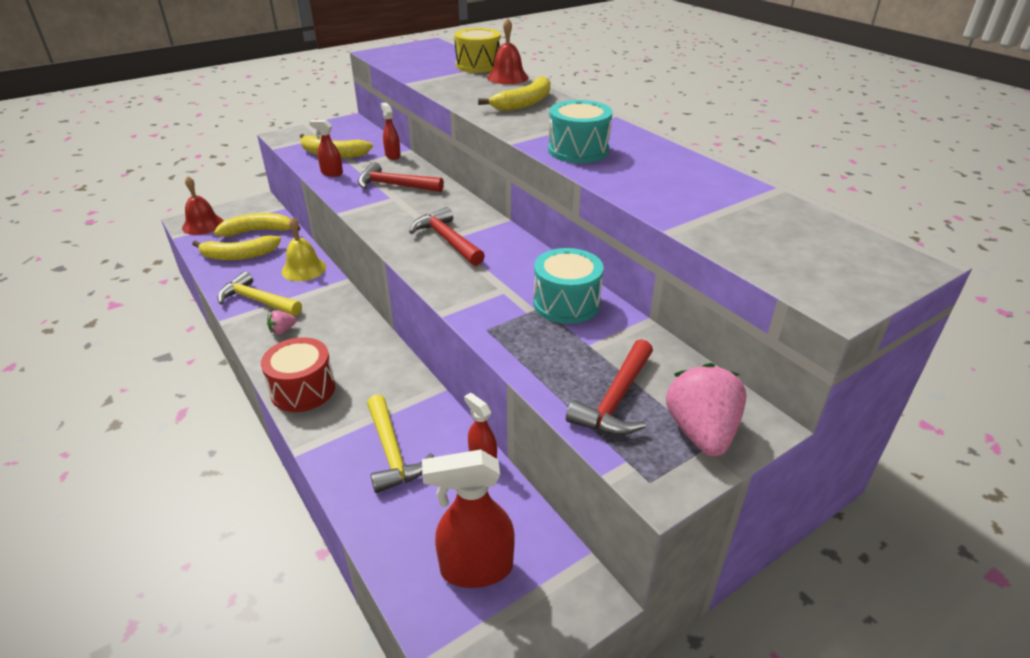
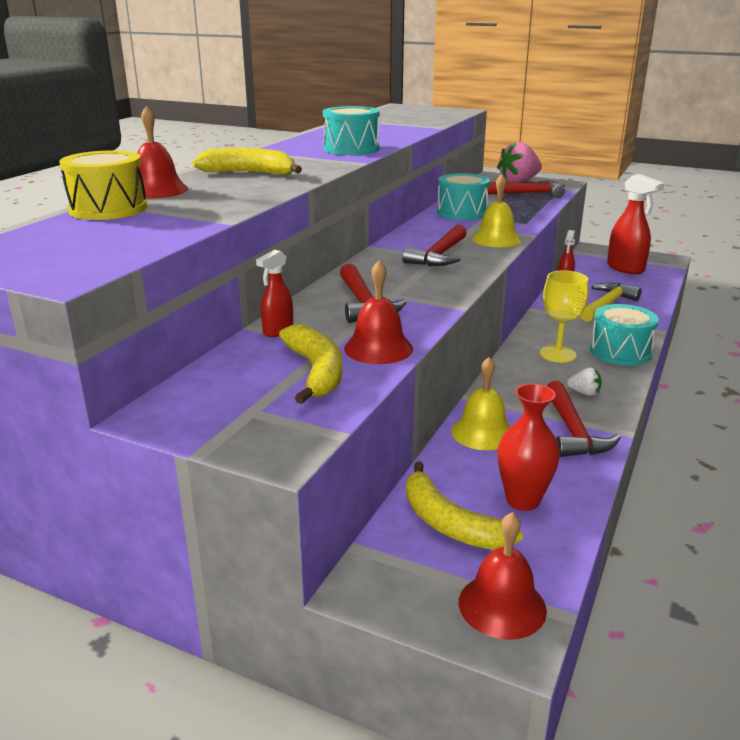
camera: 120 degrees left, 10 degrees down
(239, 255) = (522, 500): yellow banana -> red vase
(257, 300) = (572, 431): yellow hammer -> red hammer
(282, 330) = (584, 393): pink strawberry -> white strawberry
(303, 389) = (620, 352): red drum -> turquoise drum
(331, 173) = (378, 348): red spray bottle -> red bell
(344, 351) = (557, 354): none -> yellow goblet
(454, 285) = (496, 239): none -> yellow bell

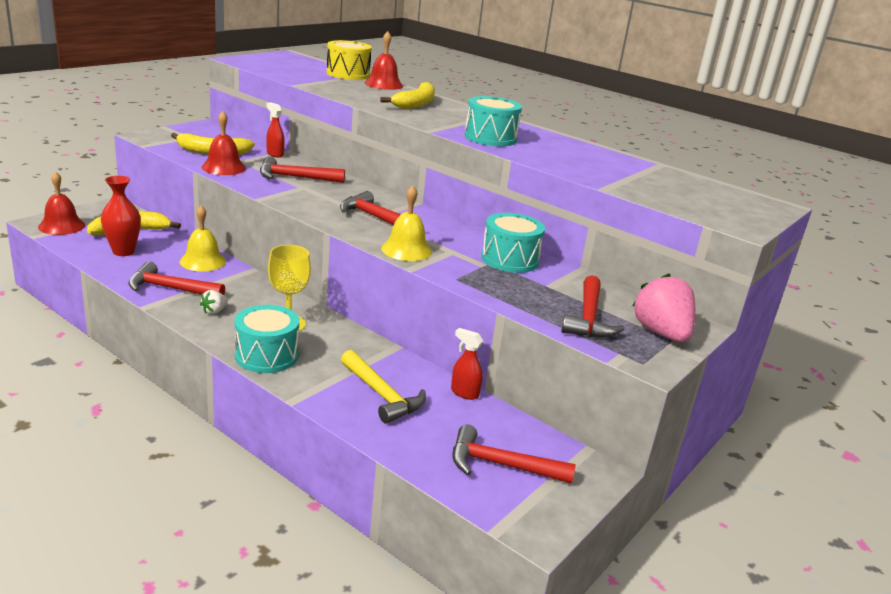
camera: 100 degrees right, 0 degrees up
(625, 268) = (501, 465): red spray bottle -> red hammer

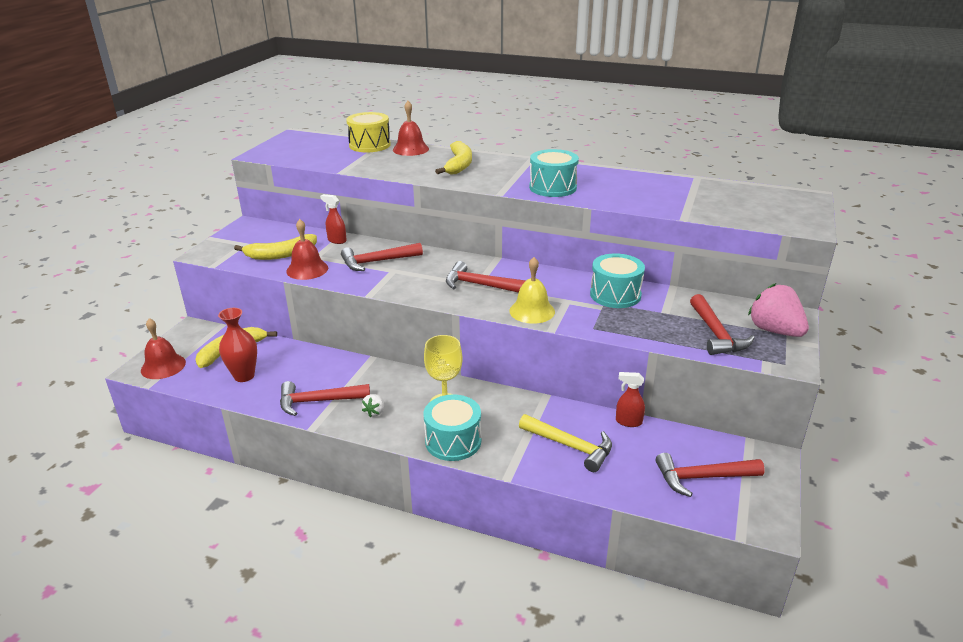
camera: 15 degrees left, 5 degrees up
(203, 261) = (322, 363): yellow bell -> none

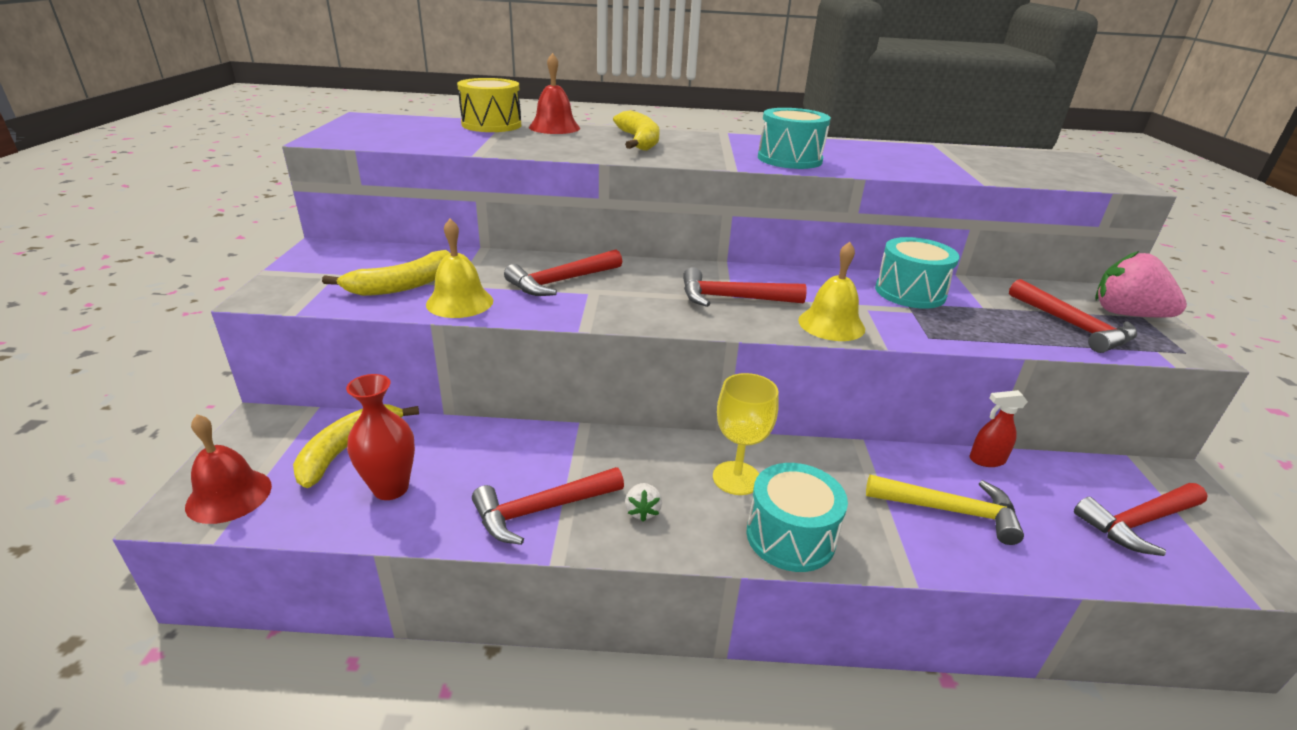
camera: 20 degrees left, 0 degrees up
(307, 269) = (459, 302): red bell -> yellow bell
(337, 240) = (479, 259): red spray bottle -> none

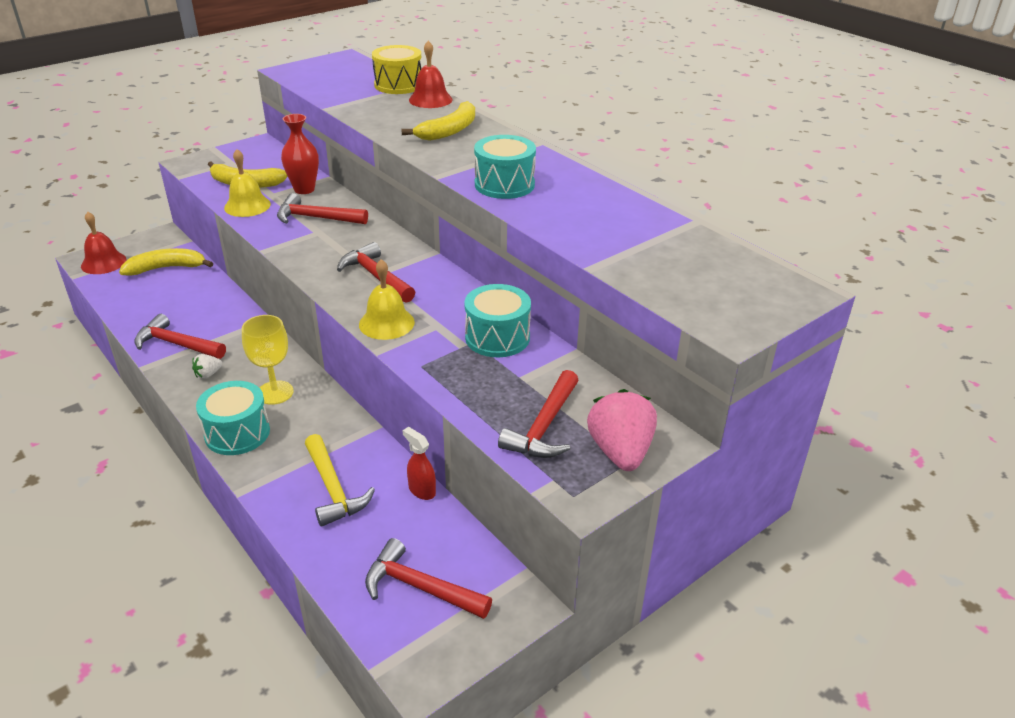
camera: 50 degrees right, 5 degrees up
(391, 488) = (149, 296): red vase -> red vase (304, 189)

